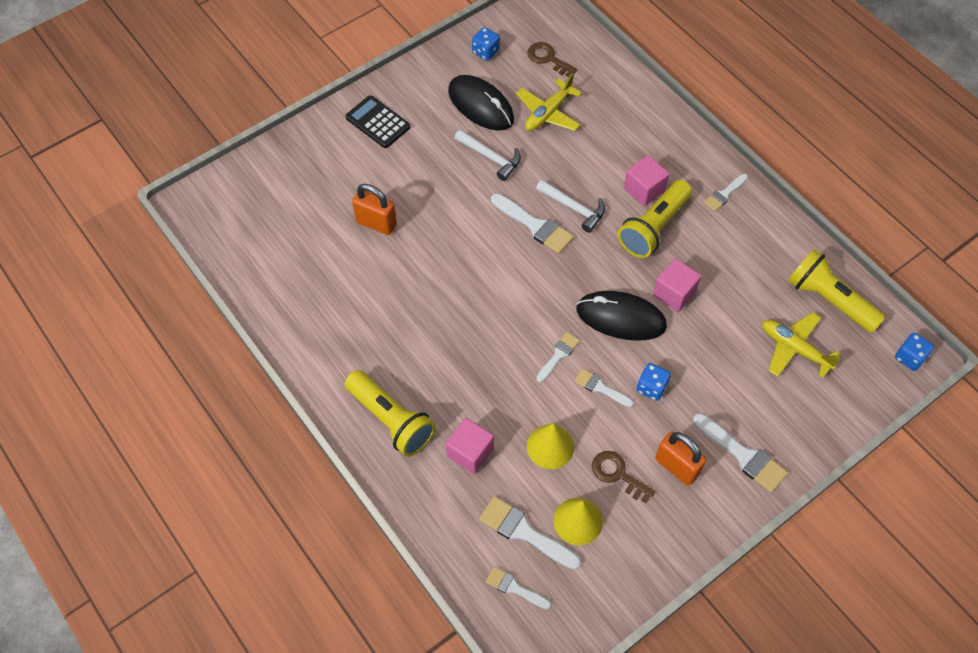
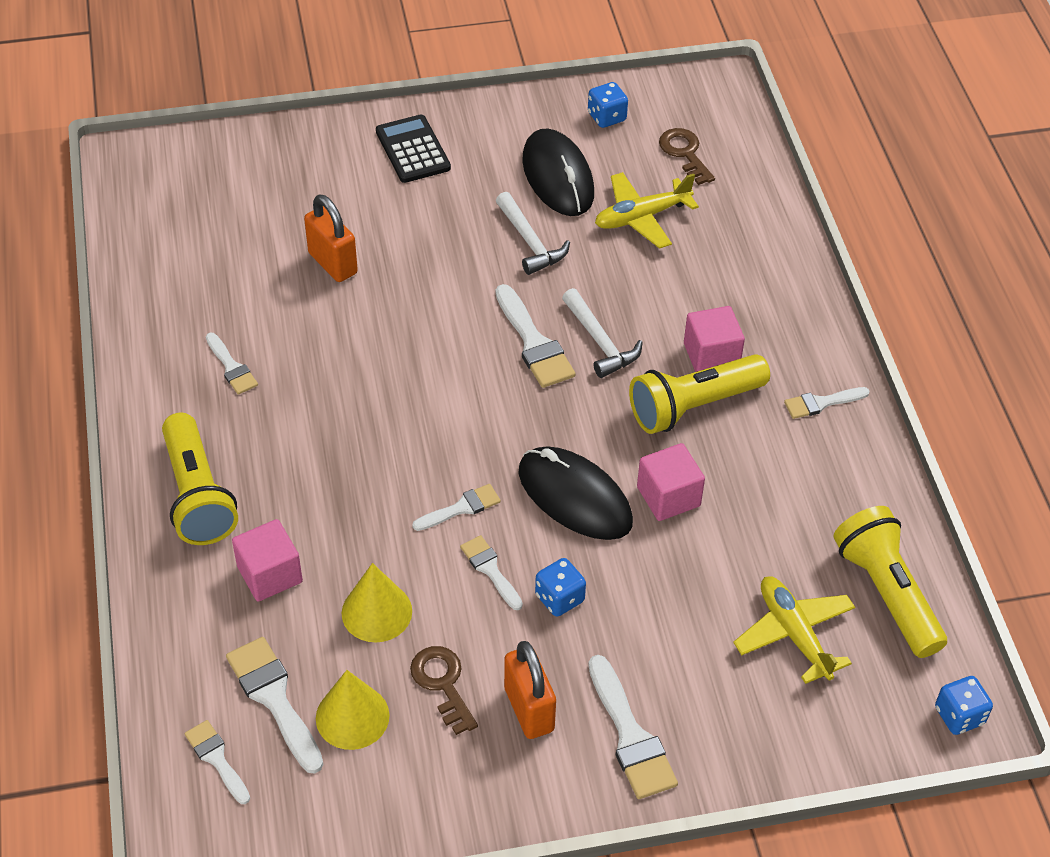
camera: 25 degrees right, 10 degrees down
(357, 323) = (231, 367): none -> white brush

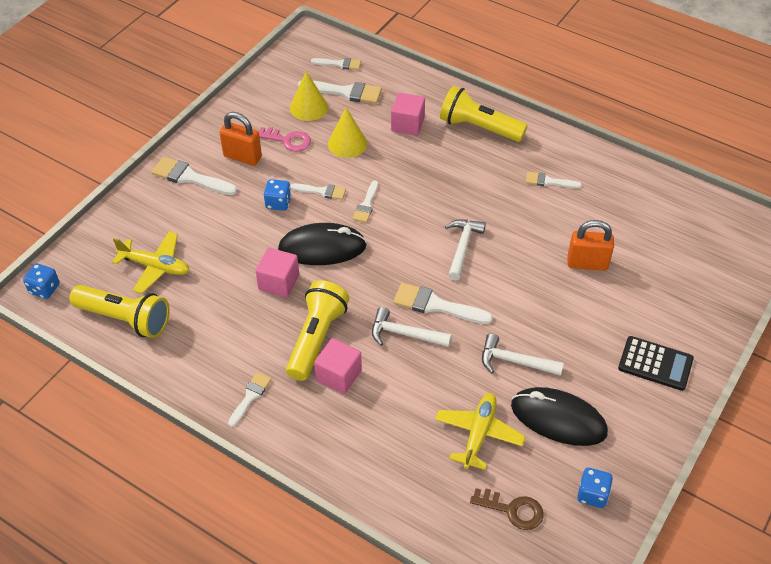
camera: 135 degrees right, 0 degrees up
(426, 375) = (462, 247): none -> white hammer
(442, 684) = (288, 140): brown key -> pink key

